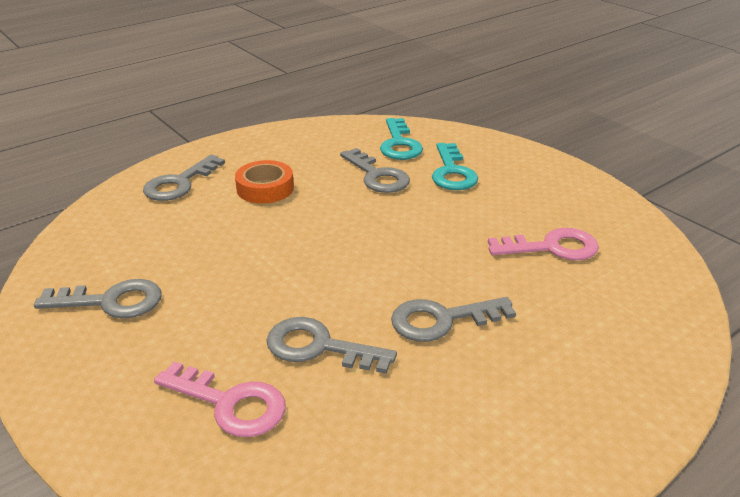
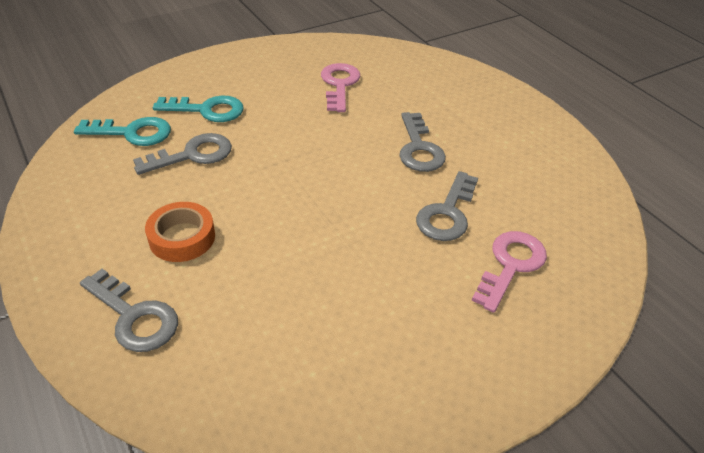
camera: 85 degrees left, 10 degrees up
(112, 301) = (373, 360): grey key -> none

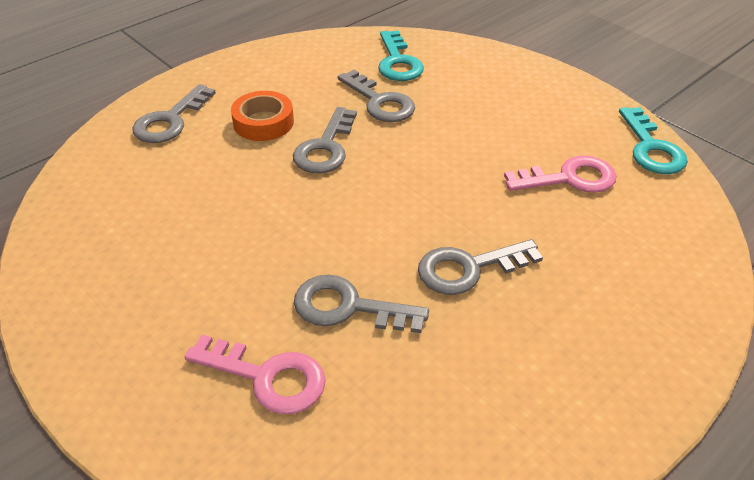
camera: 80 degrees right, 0 degrees up
(207, 110) = (457, 94): turquoise key -> turquoise key (651, 148)
(246, 199) = (325, 148): none -> grey key

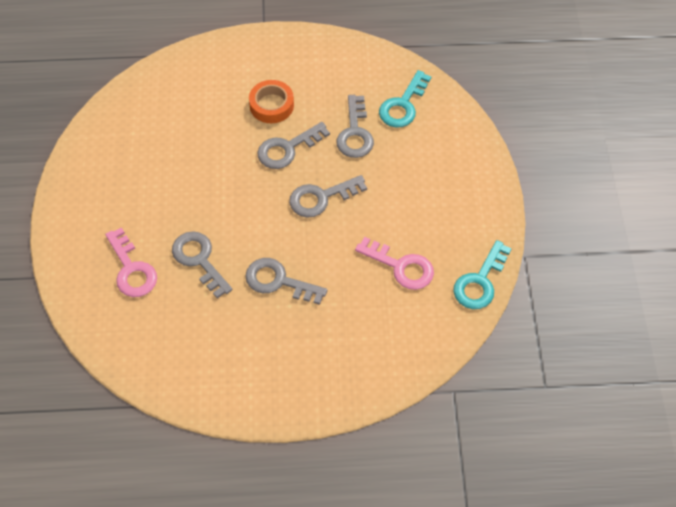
camera: 40 degrees right, 15 degrees up
(170, 121) = (222, 70): grey key -> grey key (321, 198)

